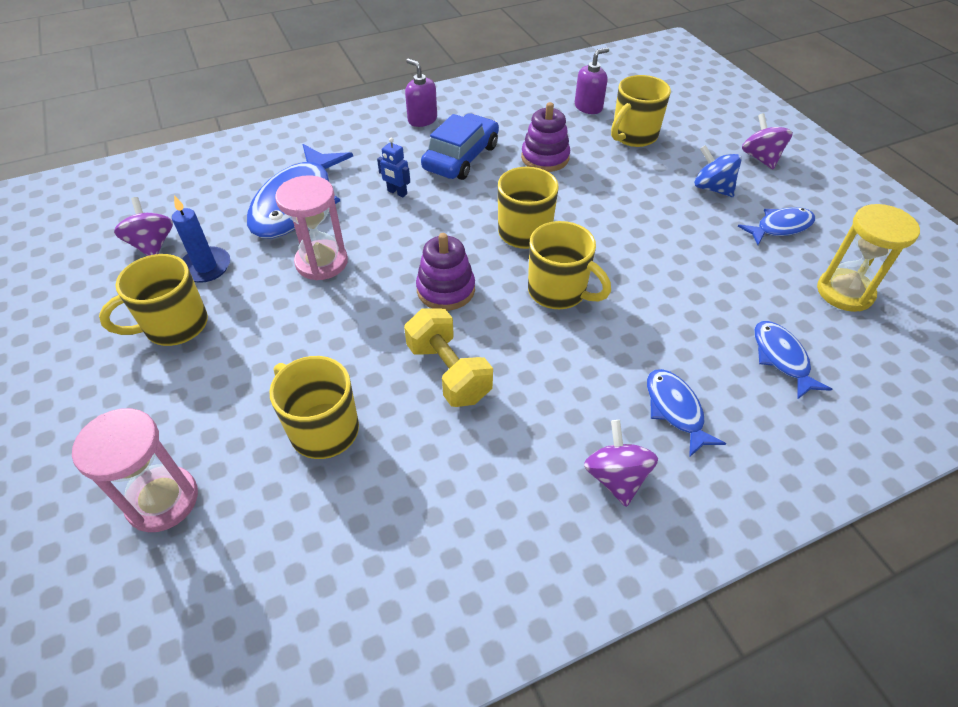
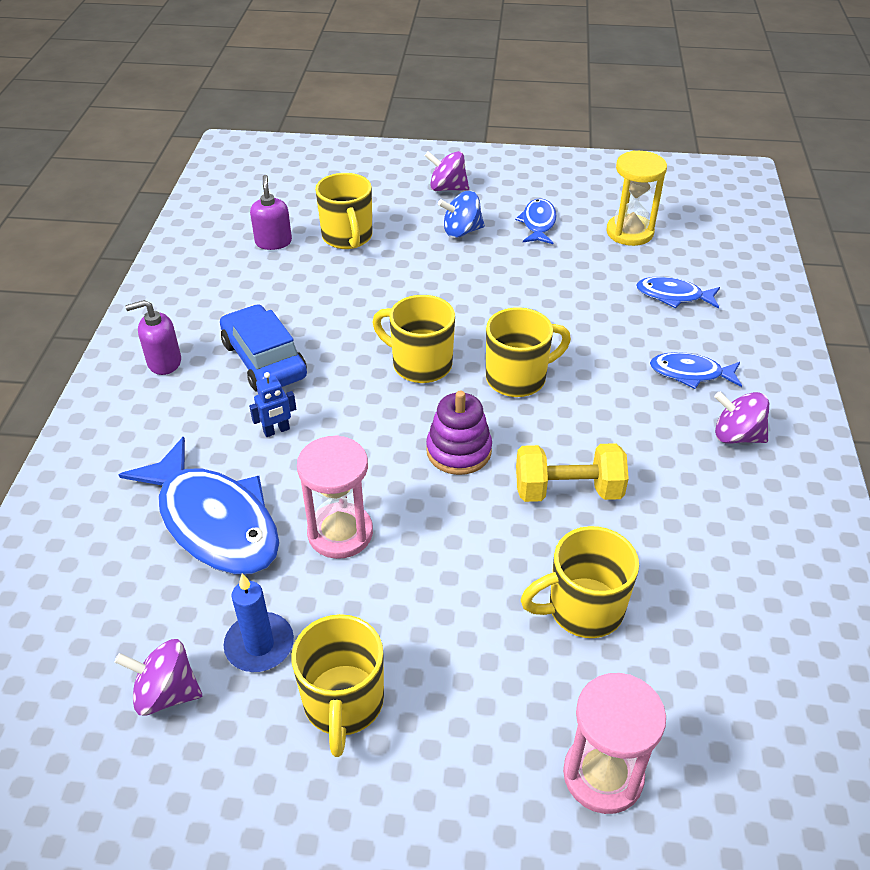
camera: 60 degrees left, 5 degrees down
(545, 158) = (324, 304): purple stacking toy -> none

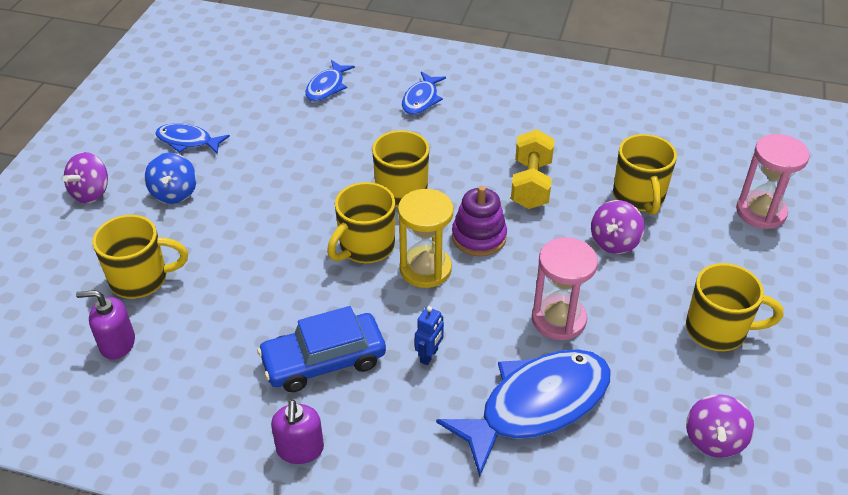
camera: 80 degrees left, 0 degrees up
(259, 645) = (668, 377): blue candle -> none
(276, 431) = (429, 355): blue robot -> blue robot turned 45 degrees clockwise
(629, 232) = (230, 91): yellow hourglass -> yellow hourglass (425, 269)
(736, 436) = (491, 94): purple spinning top -> purple spinning top (614, 242)

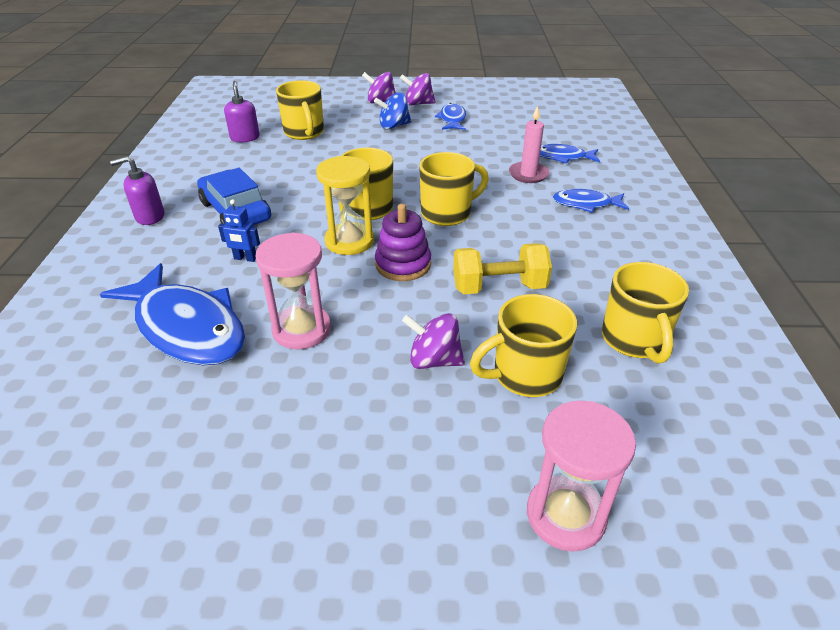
camera: 75 degrees right, 5 degrees down
(350, 118) = (528, 174): none -> pink candle
(714, 440) = (131, 473): purple spinning top -> purple spinning top (418, 104)
(718, 330) = (307, 469): yellow mug -> yellow mug (634, 340)

